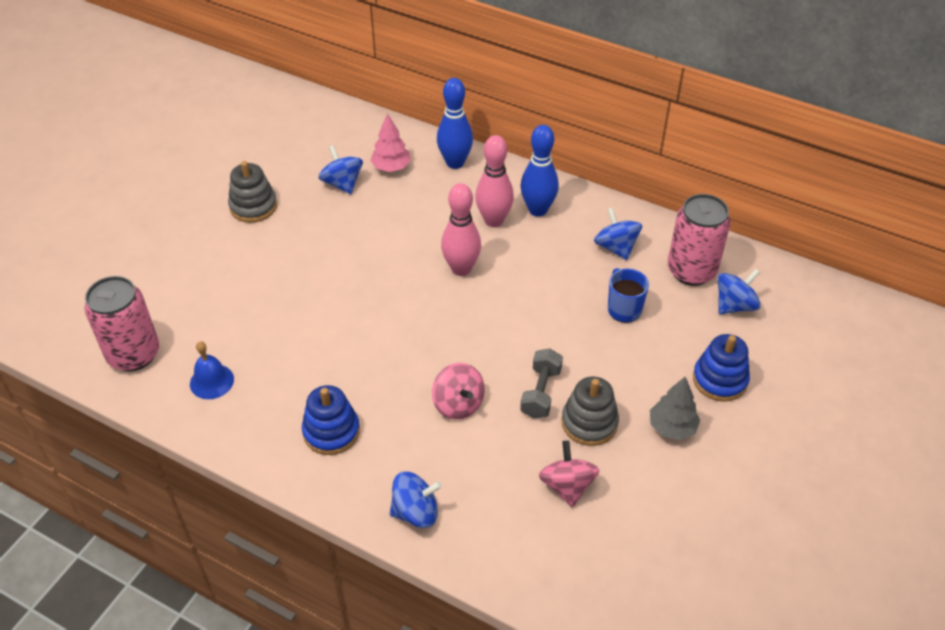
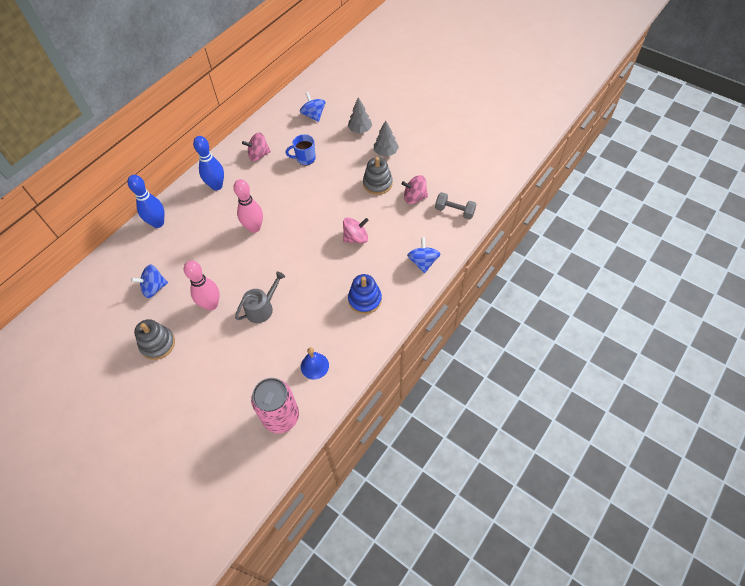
camera: 80 degrees left, 10 degrees up
(312, 303) = (262, 308): none -> grey watering can
(391, 167) = (149, 258): pink tree -> none
(494, 220) = (218, 208): pink bowling pin -> pink bowling pin (211, 305)
(540, 392) = (354, 201): grey dumbbell -> grey dumbbell (454, 211)
(616, 247) = (258, 155): blue spinning top -> pink spinning top
(691, 271) = (285, 127): pink can -> none
(719, 380) = (360, 130): blue stacking toy -> grey tree

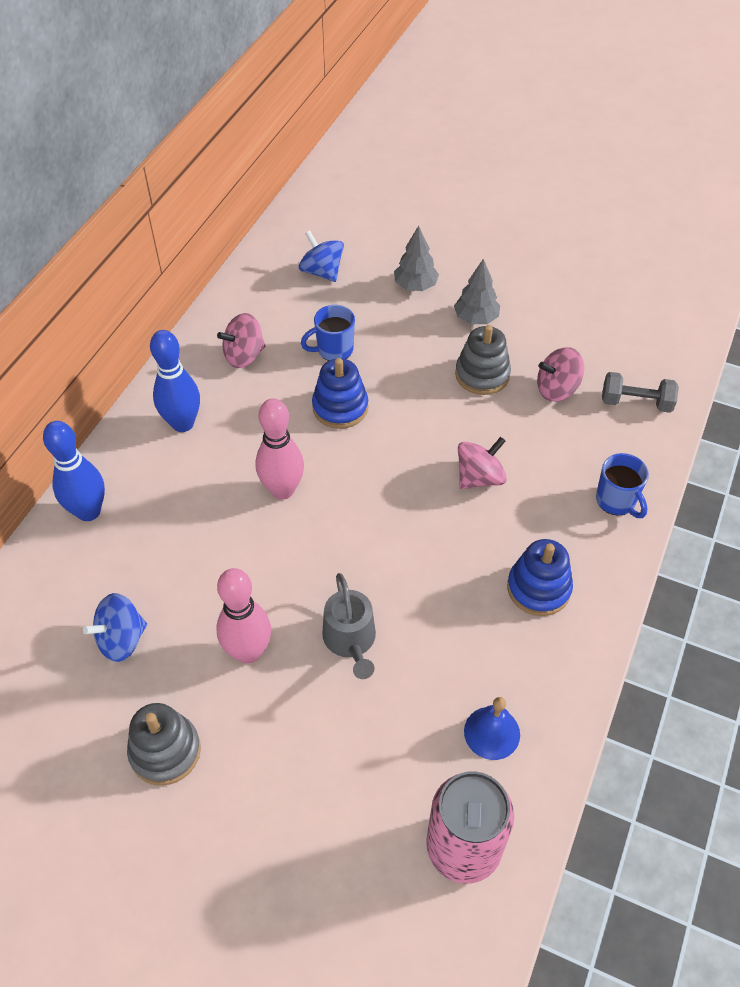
camera: 15 degrees left, 5 degrees down
(262, 308) = (350, 640): grey watering can -> grey watering can turned 135 degrees clockwise
(298, 190) = (340, 407): none -> blue stacking toy
(423, 262) = (616, 501): blue spinning top -> blue mug

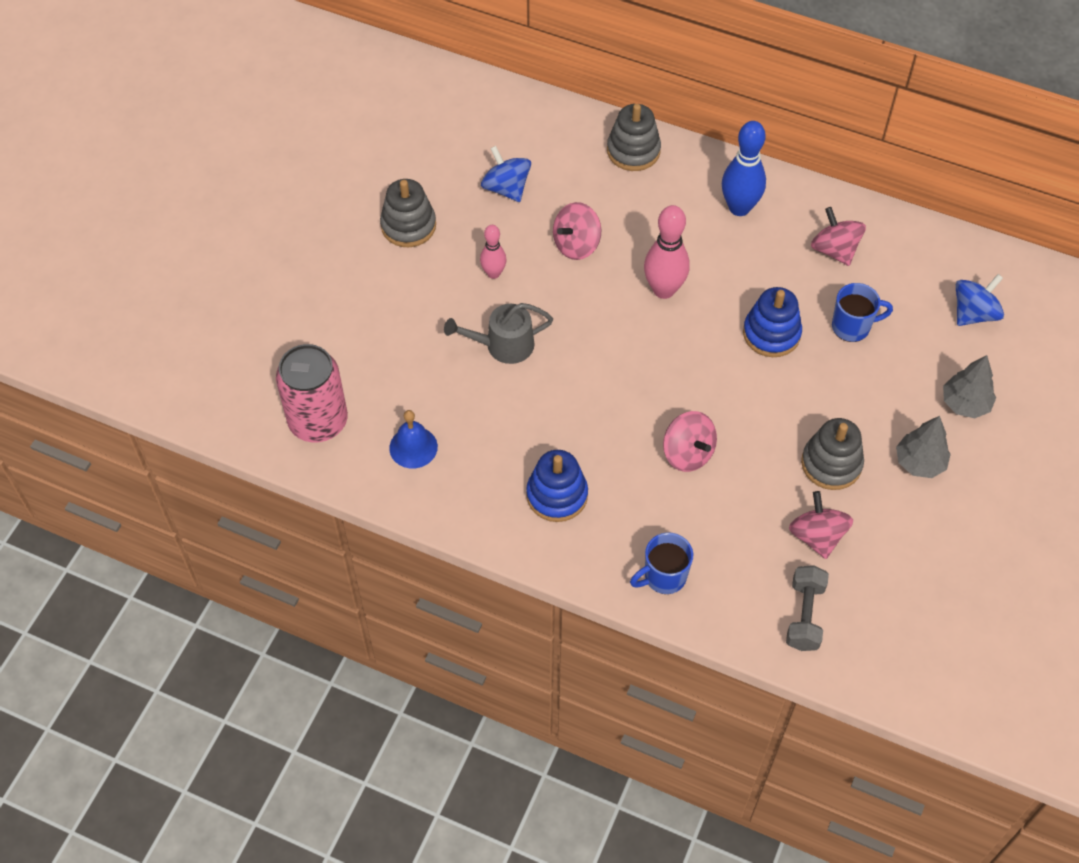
camera: 90 degrees right, 5 degrees up
(88, 511) = (633, 151): blue bowling pin -> grey stacking toy
(215, 568) = (576, 245): none -> pink spinning top
(248, 652) = (493, 273): pink bowling pin -> pink bowling pin, size x0.59
(333, 350) = (852, 327): blue mug -> blue mug turned 105 degrees clockwise

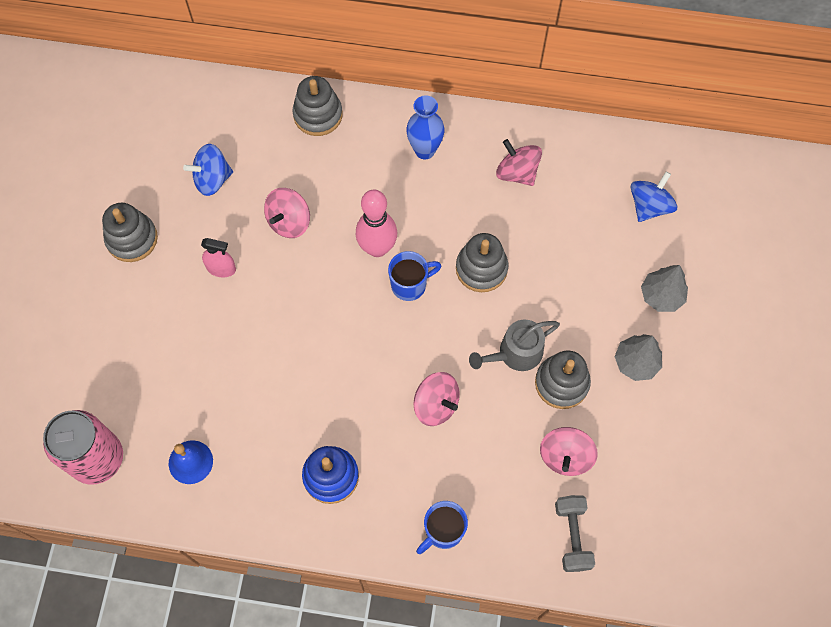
camera: 15 degrees left, 10 degrees up
(493, 273) = (221, 268): pink bowling pin -> pink spray bottle
(503, 345) = (247, 339): grey watering can -> grey watering can (515, 353)
(506, 188) = (212, 179): blue spinning top -> blue spinning top turned 60 degrees counterclockwise
(739, 208) = (425, 150): blue bowling pin -> blue vase
(771, 334) = (481, 268): blue stacking toy -> grey stacking toy
(817, 536) = (565, 456): pink spinning top -> pink spinning top turned 135 degrees counterclockwise
(852, 327) = (549, 244): blue mug -> blue mug (410, 285)

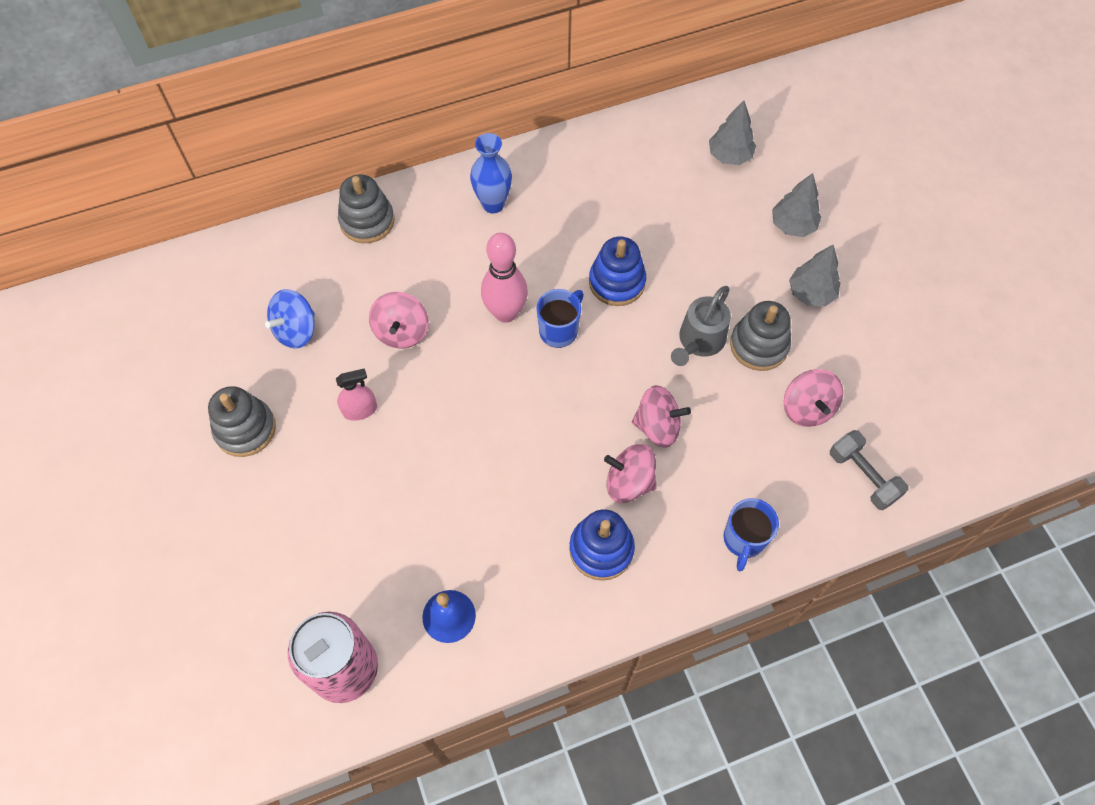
camera: 30 degrees left, 5 degrees down
(481, 268) = (617, 282): grey stacking toy -> blue stacking toy
(517, 172) = (592, 183): pink spinning top -> pink spinning top (629, 482)
(649, 206) = (729, 156): blue spinning top -> grey tree

